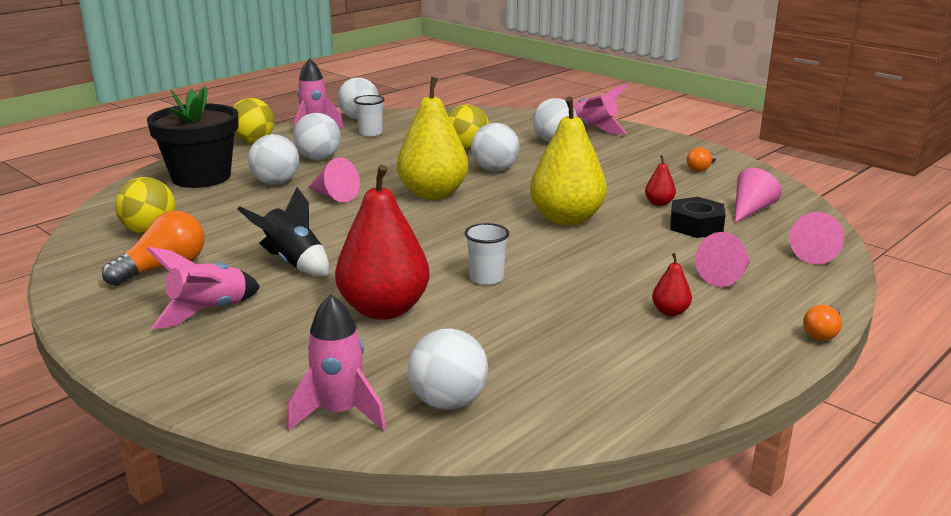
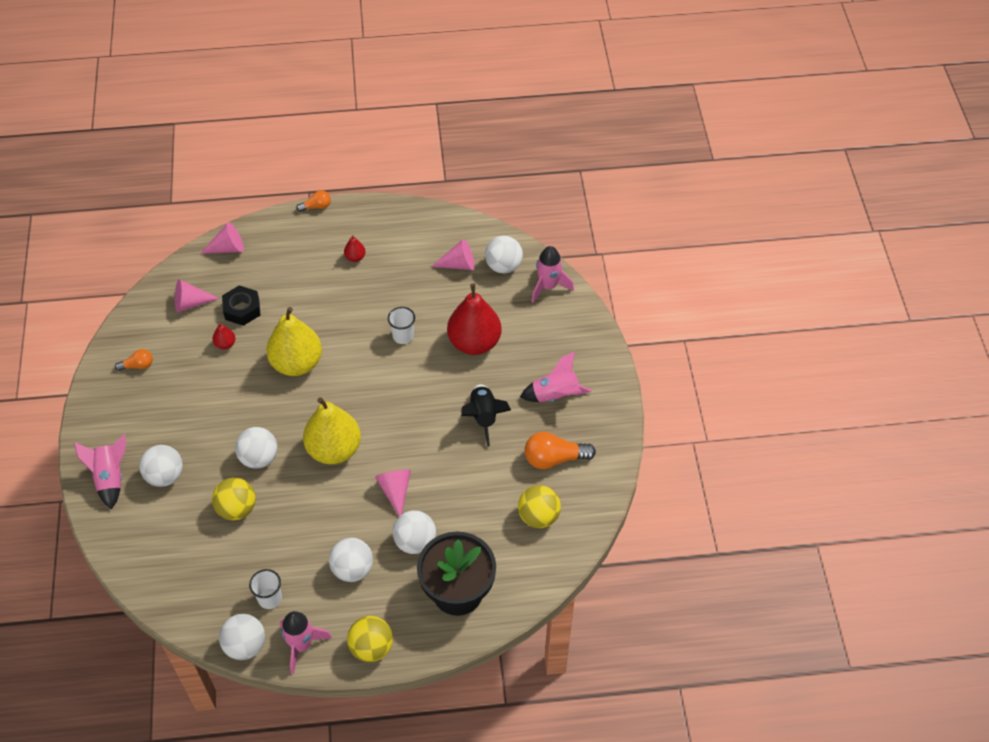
camera: 140 degrees left, 30 degrees up
(726, 276) = (295, 262): pink cone -> pink cone (458, 264)

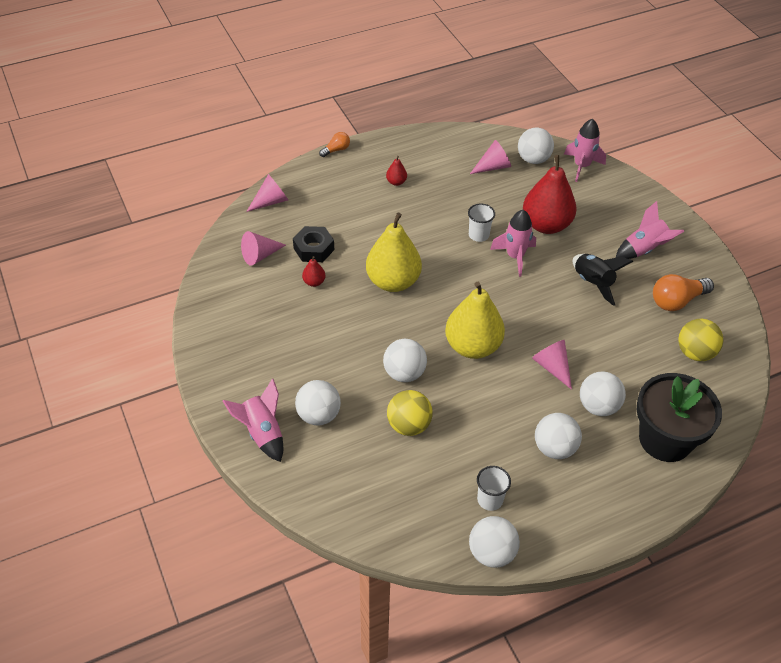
camera: 20 degrees left, 5 degrees down
(138, 365) = (236, 322): orange light bulb -> none
(301, 645) = (547, 535): pink rocket -> pink rocket (515, 257)
(371, 647) = (617, 515): yellow ball -> none

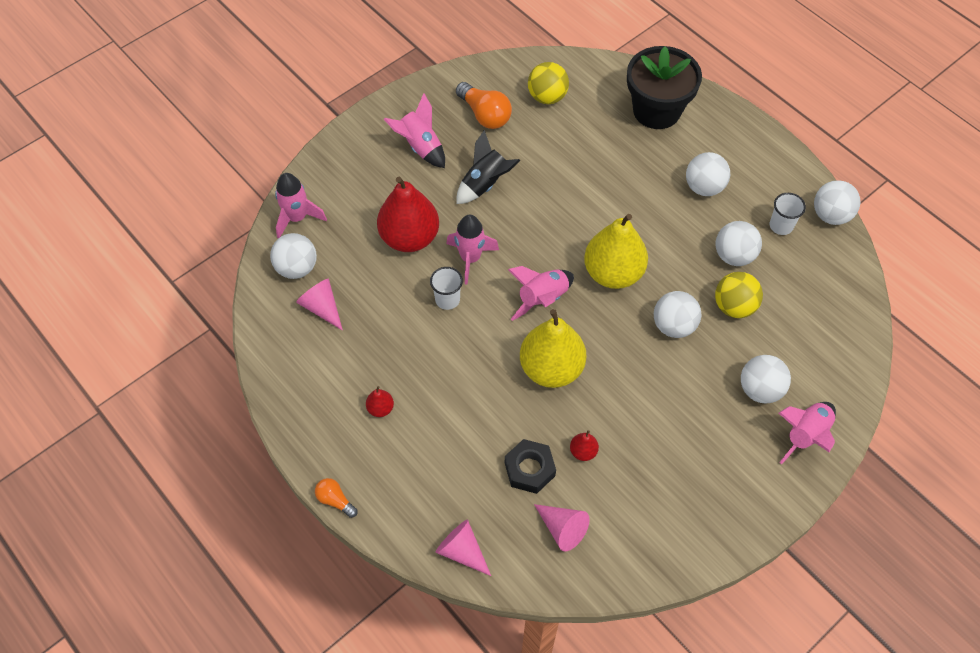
camera: 105 degrees left, 10 degrees up
(460, 292) = (542, 299): none -> pink rocket
(552, 367) = (611, 202): pink cone -> none
(598, 406) = (642, 161): white ball -> white ball (734, 255)

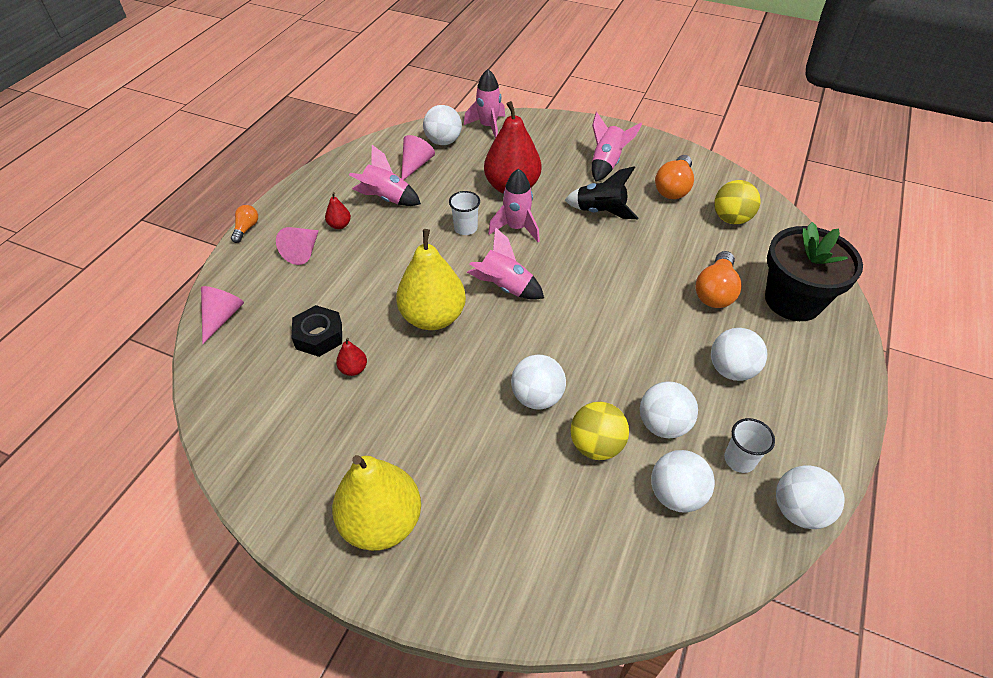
camera: 65 degrees right, 10 degrees down
(562, 529) = (265, 380): pink cone -> pink cone (303, 251)
(613, 273) = (568, 328): yellow pear -> yellow pear (382, 522)
(623, 154) = (715, 291): none -> orange light bulb
(760, 389) = (501, 504): white ball -> white ball (676, 494)
(805, 435) = (463, 574): pink rocket -> pink rocket (386, 199)

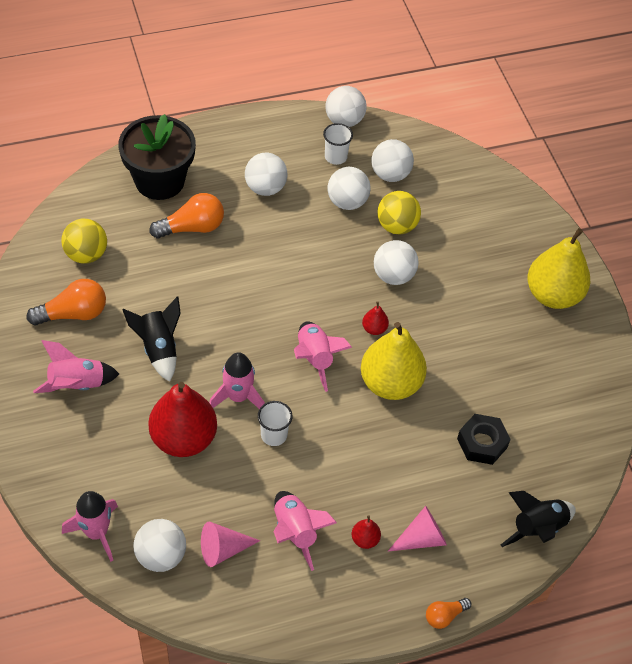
camera: 135 degrees left, 5 degrees up
(222, 317) = (537, 528): pink cone -> black rocket
(353, 369) = (483, 395): red pear -> red pear (374, 329)

